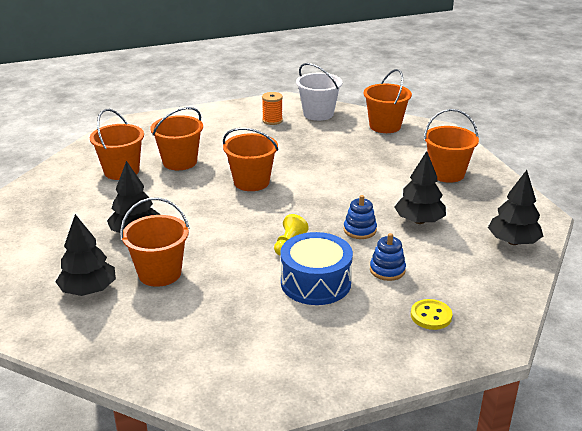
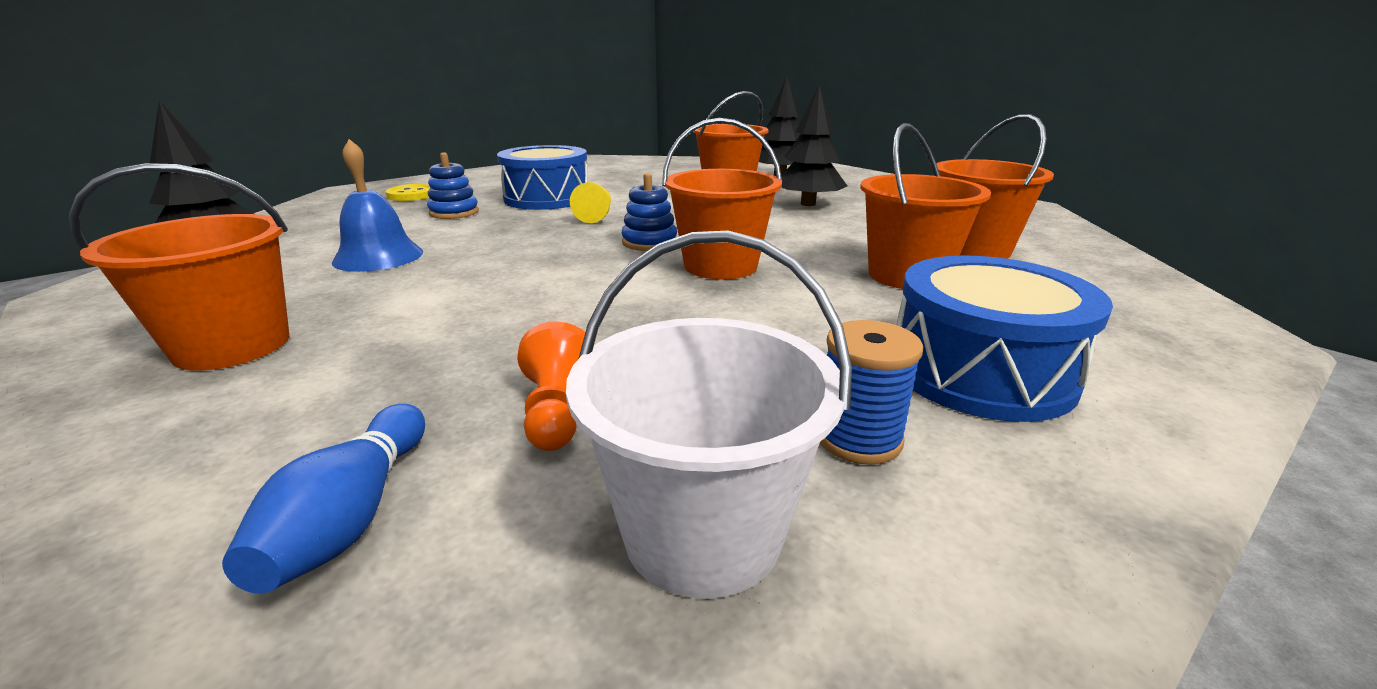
camera: 160 degrees right, 5 degrees down
(219, 127) = (980, 372): none -> blue drum
(272, 120) = (858, 438): orange spool -> blue spool
(340, 137) = (557, 412): none -> orange pawn
(360, 230) = (491, 237): blue stacking toy -> blue stacking toy (649, 242)
(385, 126) = (352, 516): orange bucket -> blue bowling pin
(419, 221) = (378, 257): black tree -> blue bell

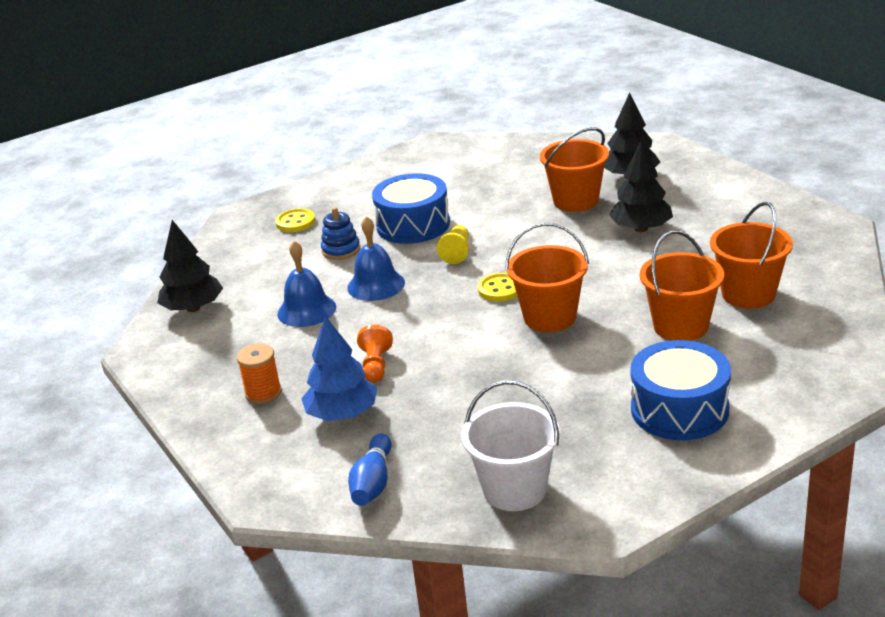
camera: 10 degrees right, 5 degrees up
(232, 346) = (263, 393): orange bucket -> orange spool
(357, 377) = (342, 414): none -> blue tree
(486, 237) = (376, 285): none -> blue bell
(557, 412) = (449, 435): orange pawn -> orange pawn (376, 366)
(649, 242) = (500, 289): blue stacking toy -> yellow button
(858, 438) = (594, 449): blue spool -> none

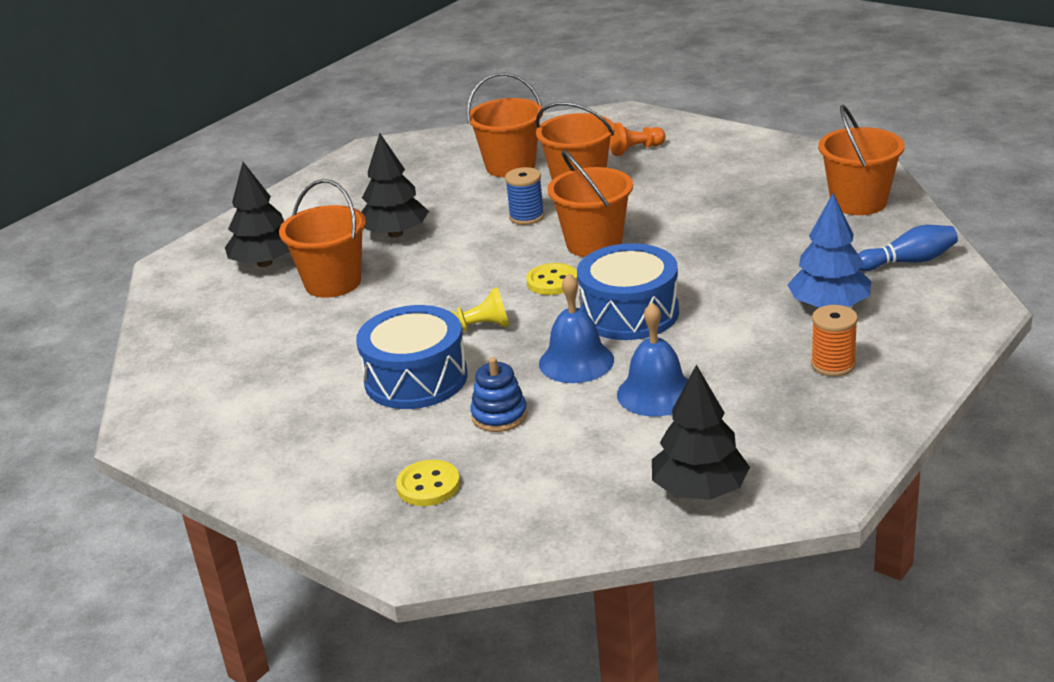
camera: 110 degrees left, 0 degrees up
(376, 366) = (737, 312): orange pawn -> orange pawn (635, 150)
(514, 489) = (858, 202): white bucket -> orange bucket
(628, 291) = (526, 217): none -> blue spool
(679, 409) = (704, 164): blue drum -> blue drum (629, 313)

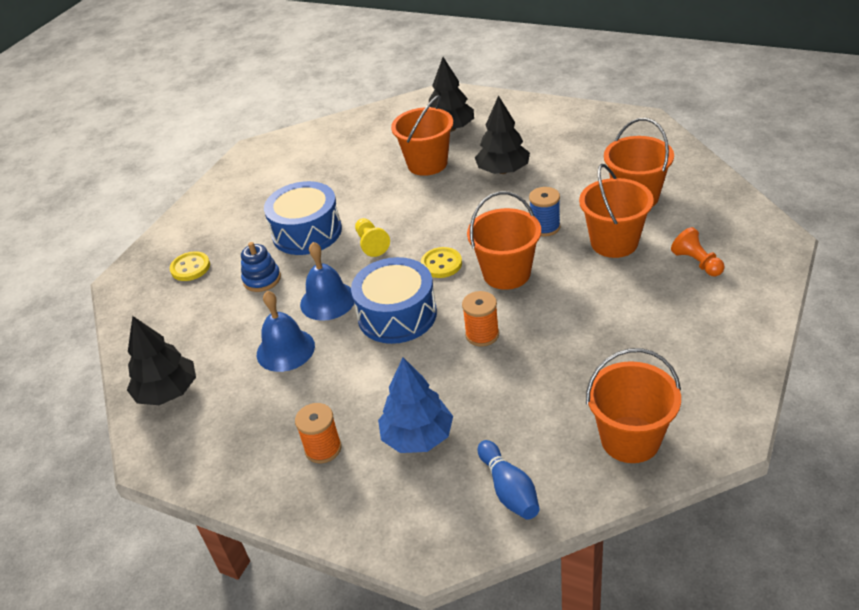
camera: 80 degrees right, 10 degrees up
(688, 263) = (482, 335): none -> orange spool

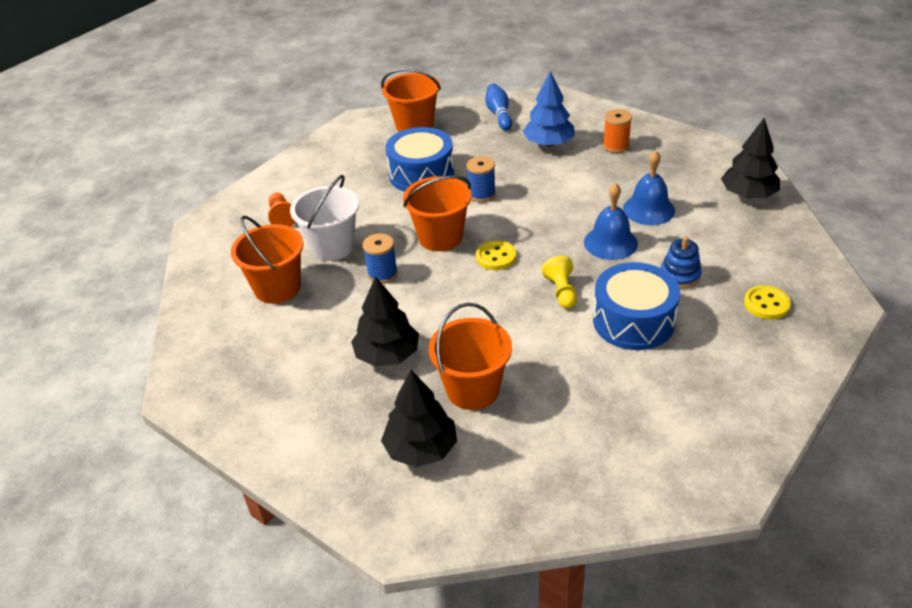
camera: 170 degrees left, 0 degrees up
(397, 315) = (547, 220): blue drum -> blue drum (421, 174)
(482, 335) = (481, 194): orange spool -> blue spool
(614, 242) = (332, 247): orange bucket -> white bucket

